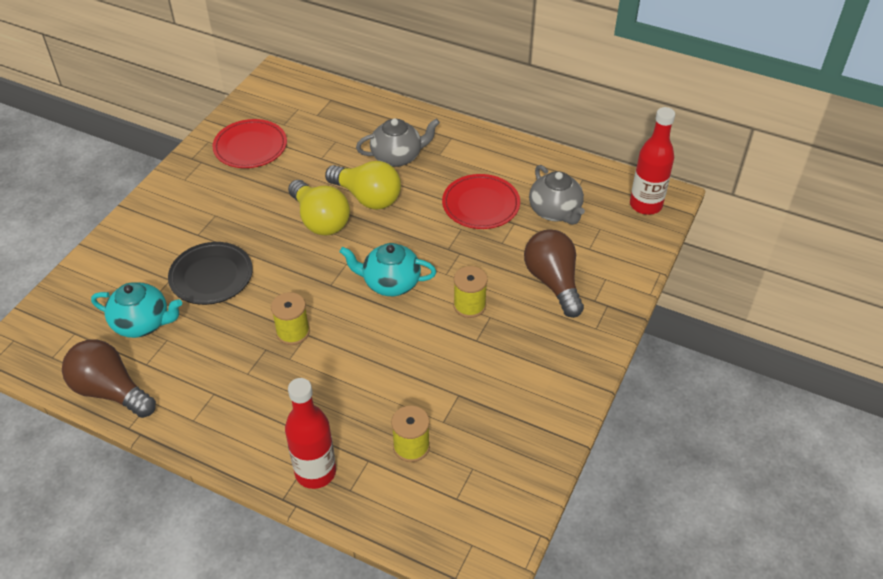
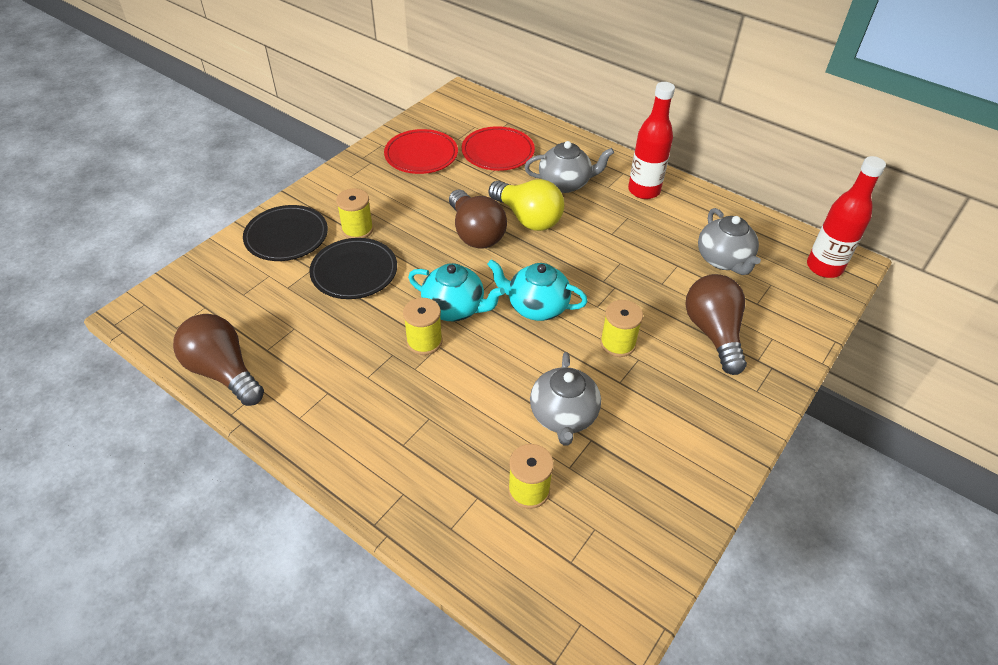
camera: 10 degrees right, 0 degrees up
(136, 251) = (286, 236): none -> black plate
(142, 323) = (274, 308): turquoise teapot -> turquoise teapot (455, 308)
(204, 234) = (357, 230): none -> yellow spool
(315, 472) = (416, 500): red bottle -> red bottle (644, 190)
(320, 220) = (475, 233): yellow light bulb -> brown light bulb
(431, 378) = (563, 416): none -> grey teapot
(481, 205) = (644, 242): red plate -> red plate (498, 152)

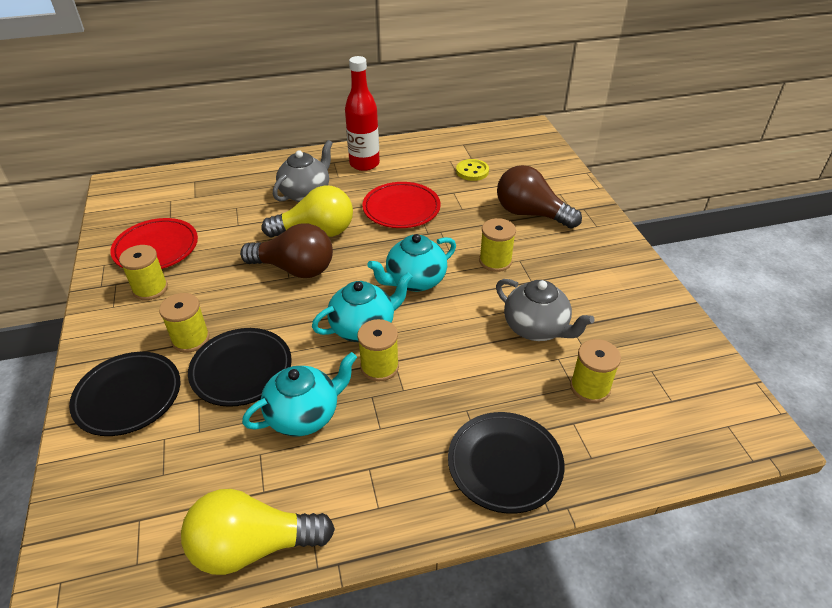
camera: 50 degrees left, 5 degrees down
(224, 372) = (253, 546): brown light bulb -> yellow light bulb
(344, 329) = (304, 415): none -> turquoise teapot
(382, 180) = (150, 289): none -> yellow spool
(396, 472) = (505, 464): none -> black plate
(498, 152) = (220, 205): red plate -> red plate (401, 208)
(723, 260) = (472, 171): grey teapot -> yellow button
(824, 267) = (523, 139): red bottle -> none

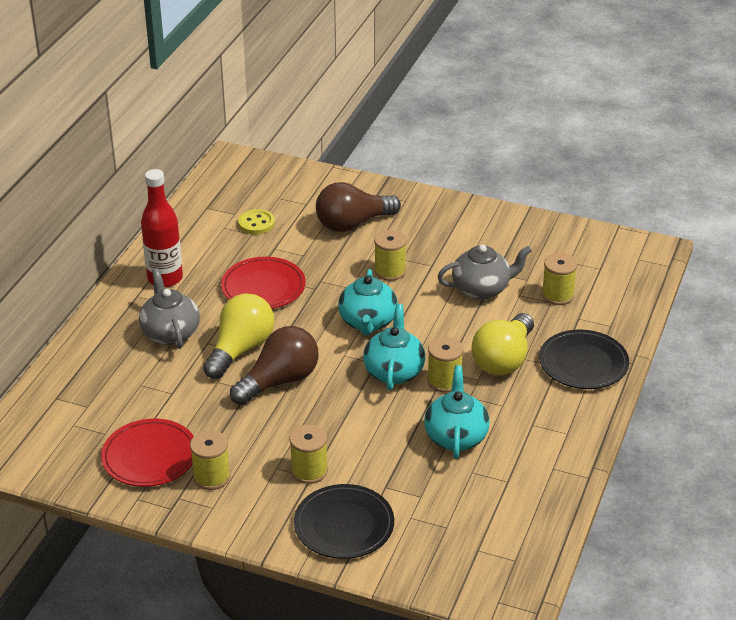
camera: 55 degrees left, 5 degrees down
(241, 370) = (375, 453): black plate -> none
(253, 546) = (548, 500): yellow light bulb -> yellow light bulb (503, 359)

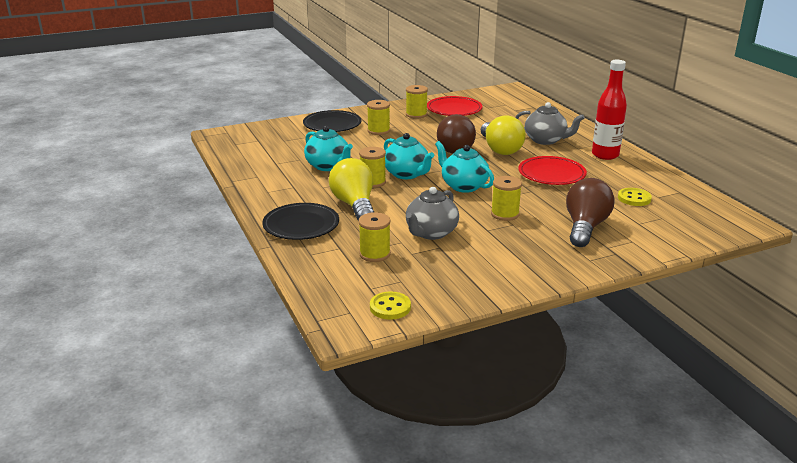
camera: 135 degrees right, 10 degrees down
(605, 247) = (390, 307): none -> yellow button

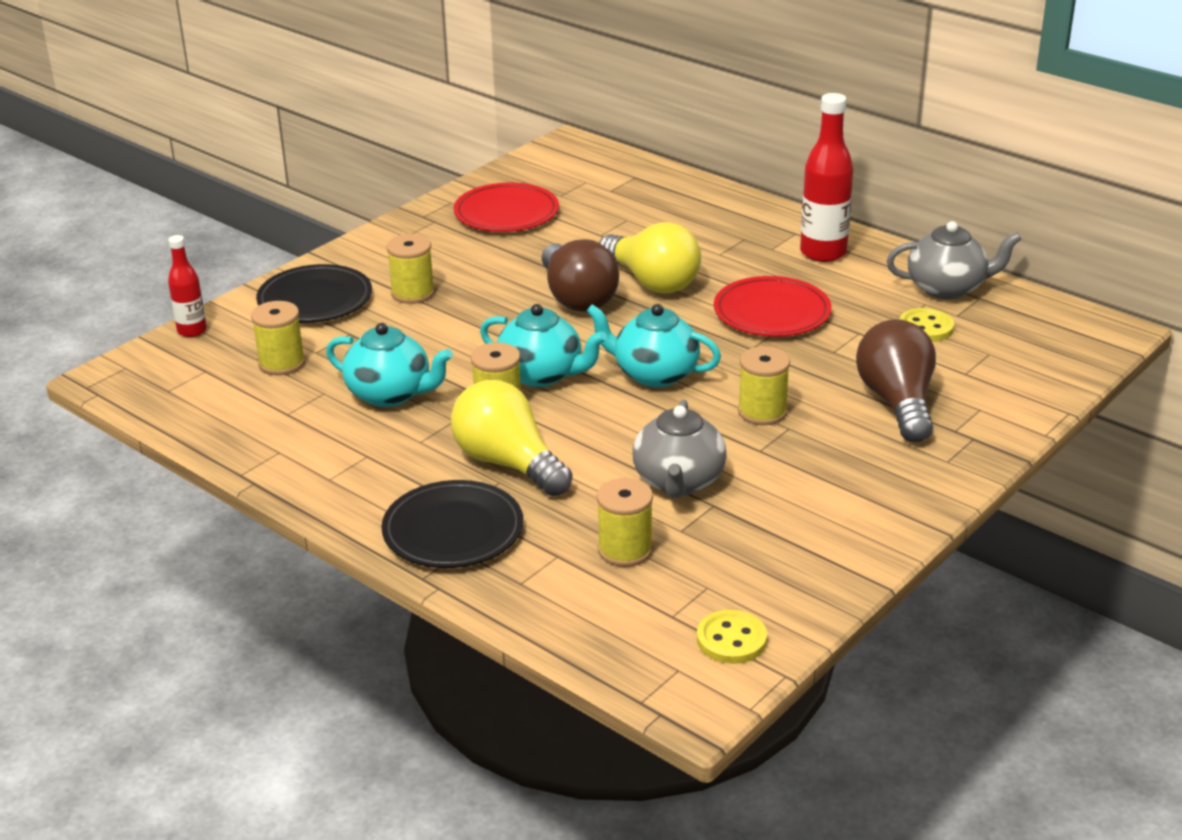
camera: 25 degrees left, 5 degrees up
(268, 125) = (192, 331): none -> red bottle
(416, 114) = (449, 240): yellow spool -> yellow spool (282, 363)
(545, 140) = (710, 245): grey teapot -> grey teapot (947, 288)

